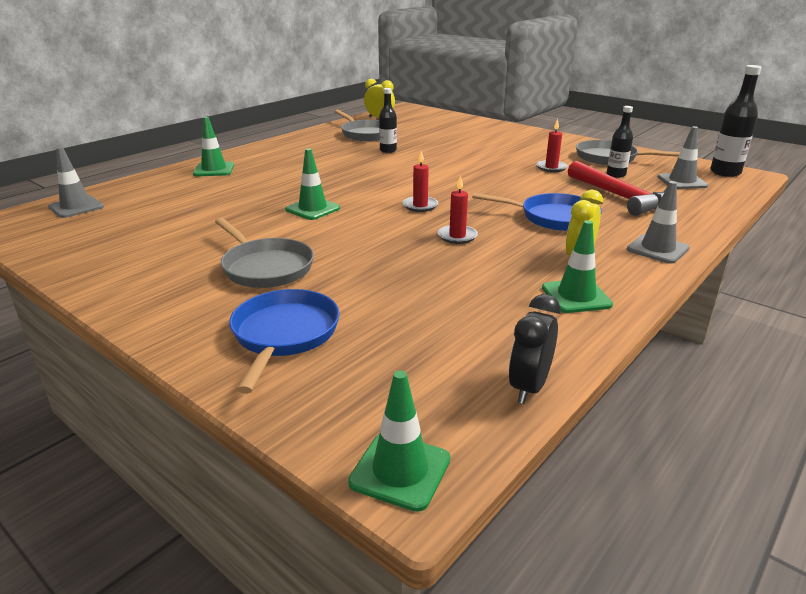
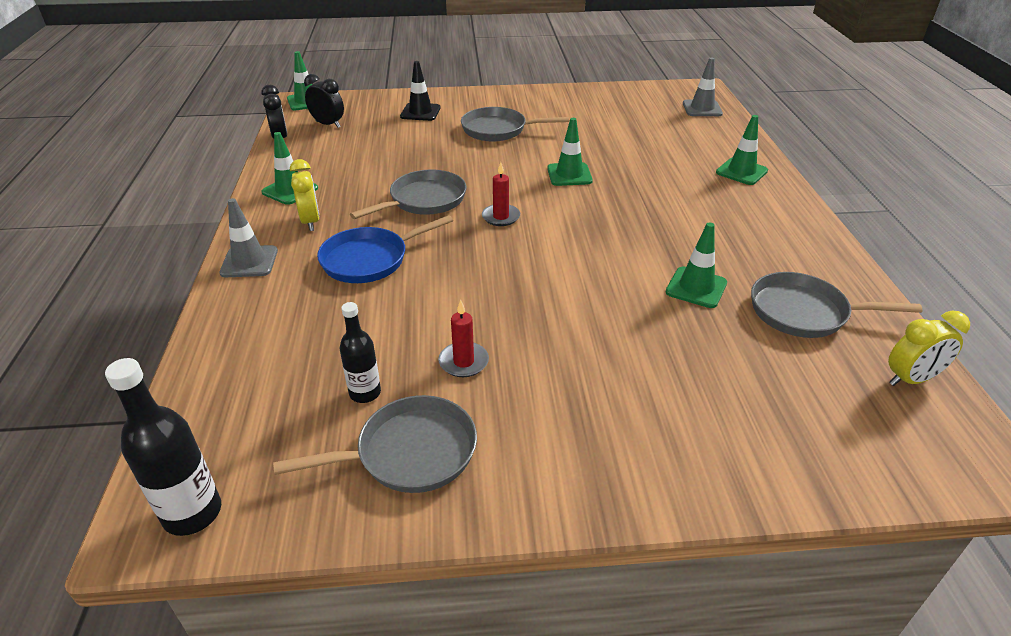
camera: 135 degrees right, 10 degrees up
(284, 335) = (420, 112): blue pan -> black traffic cone
(388, 150) = (696, 287): black bottle -> green traffic cone
(431, 380) = (328, 124): none -> black clock
(457, 236) = (424, 200): red candle -> grey pan
(619, 197) = (327, 333): red hammer -> none
(682, 181) = (260, 426): grey traffic cone -> none

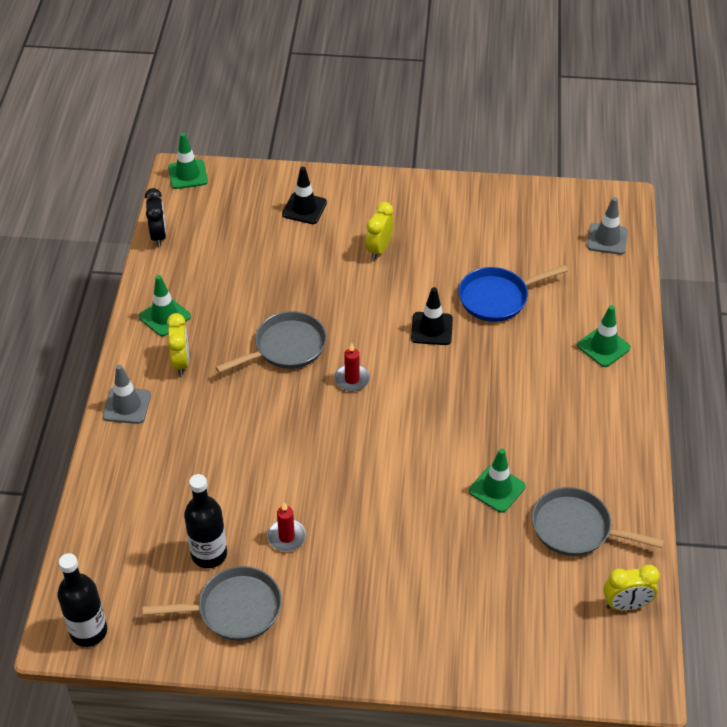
camera: 10 degrees right, 10 degrees up
(328, 124) = (207, 218): black clock -> none
(365, 393) = (209, 554): black bottle -> black bottle, size x1.53
(370, 259) = (228, 417): blue pan -> blue pan (497, 298)
(498, 130) = (379, 249): grey pan -> yellow clock
(569, 175) = (432, 329): green traffic cone -> black traffic cone

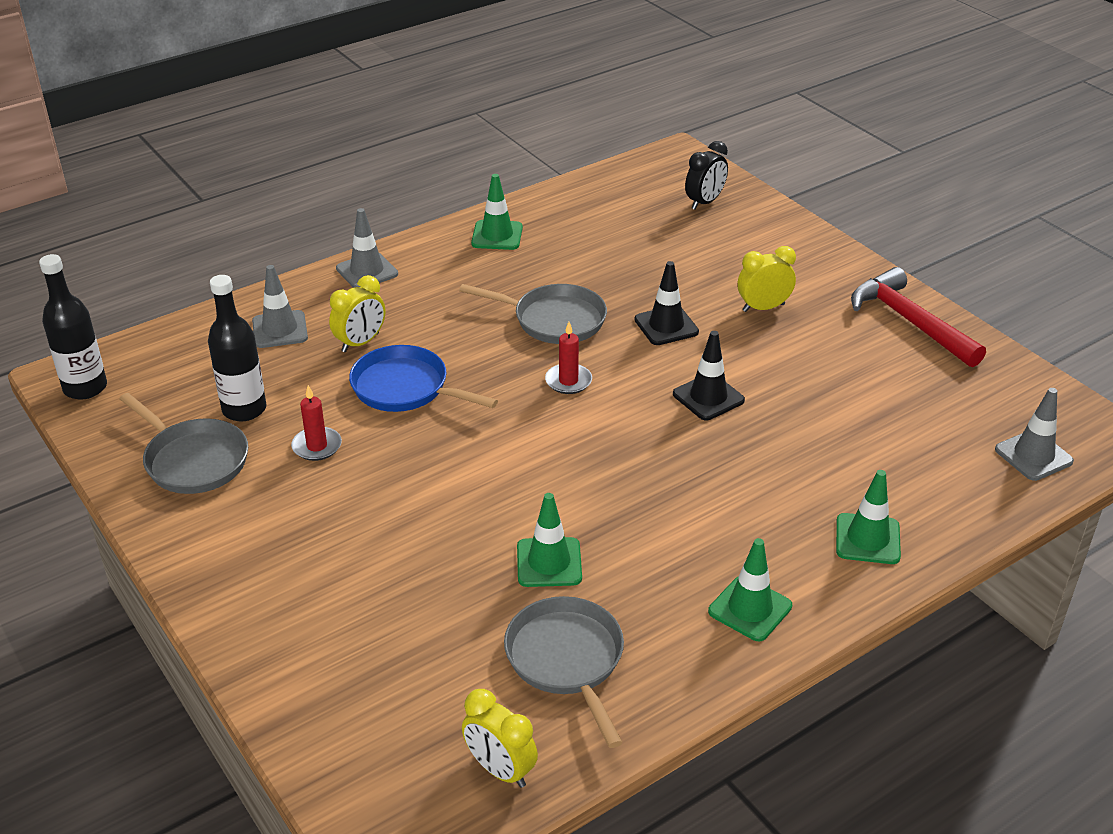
camera: 50 degrees right, 10 degrees down
(141, 488) = (280, 330): none -> grey traffic cone
(158, 235) = (587, 182): black clock -> black clock (704, 202)
(181, 362) = (455, 272): yellow clock -> yellow clock (360, 343)
(188, 175) = (682, 158): green traffic cone -> green traffic cone (750, 609)
(304, 208) = (744, 238): black traffic cone -> black traffic cone (666, 326)
(458, 201) = (910, 322): none -> red hammer
(497, 298) = (818, 420): blue pan -> blue pan (406, 388)

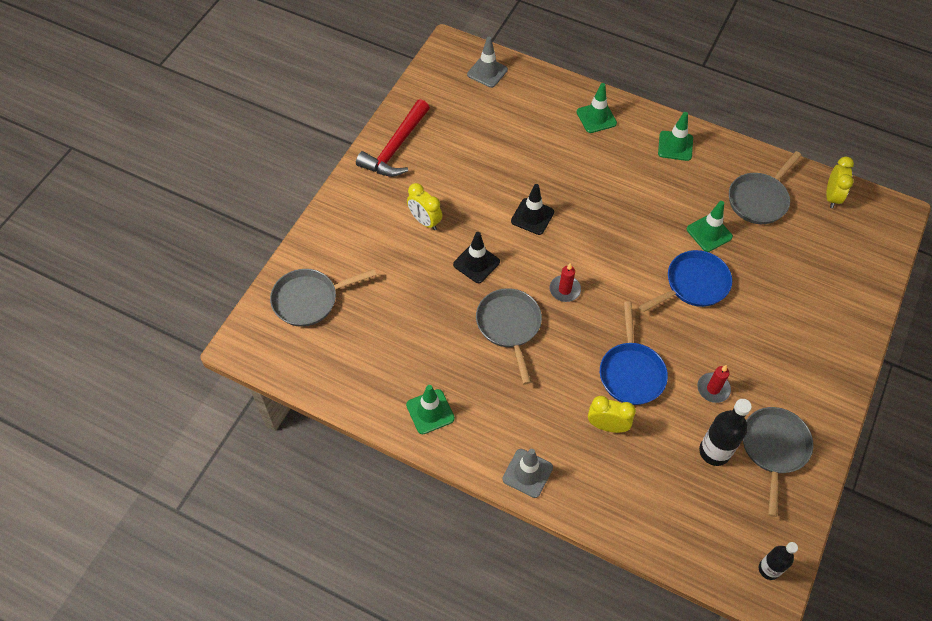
camera: 120 degrees left, 20 degrees up
(85, 388) = (769, 569): black bottle -> black bottle, size x0.65
(280, 330) = (628, 486): grey traffic cone -> none
(477, 501) = (693, 284): none -> blue pan
(704, 202) = (309, 299): black clock -> grey pan

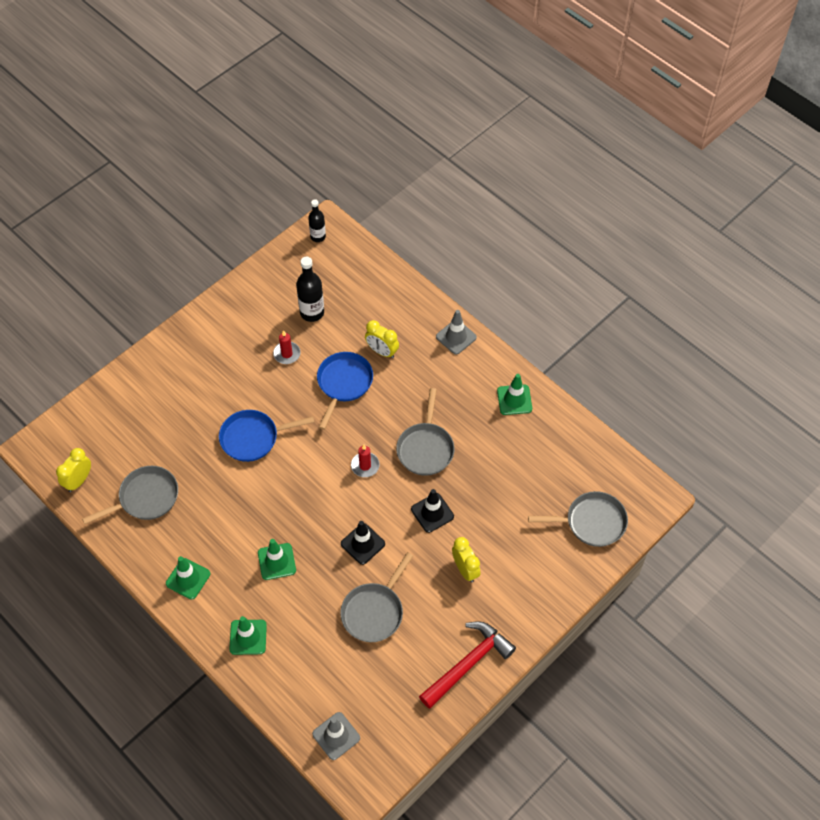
camera: 160 degrees left, 0 degrees up
(709, 233) = (211, 479): green traffic cone -> green traffic cone (276, 561)
(774, 449) = (268, 302): grey pan -> grey pan (374, 611)

